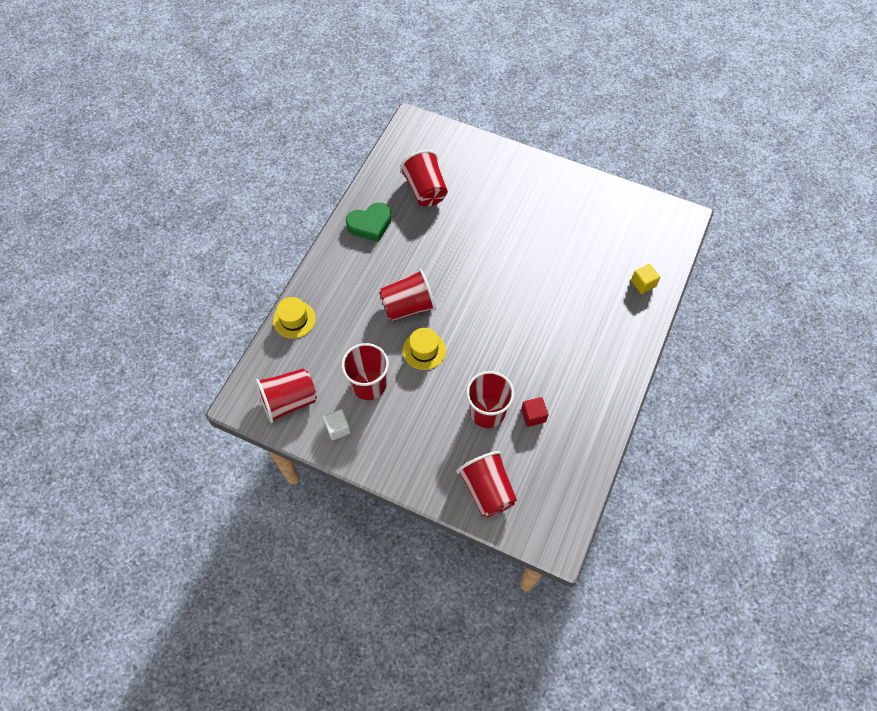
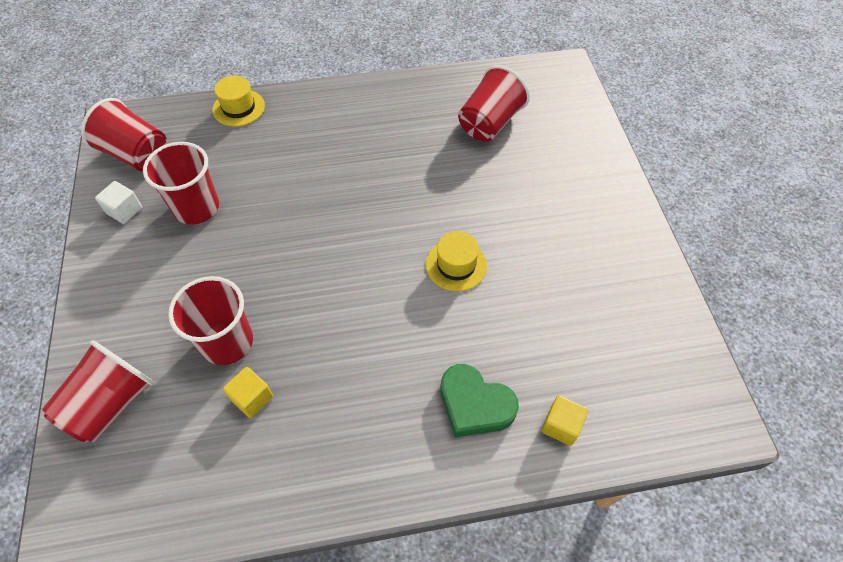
camera: 55 degrees right, 5 degrees down
(370, 225) = (403, 103): green heart -> green heart (474, 405)
(408, 306) = (323, 188): red cup -> none
(424, 350) = (274, 233): yellow hat -> yellow hat (456, 265)
(533, 415) = (252, 398): red cube -> yellow cube

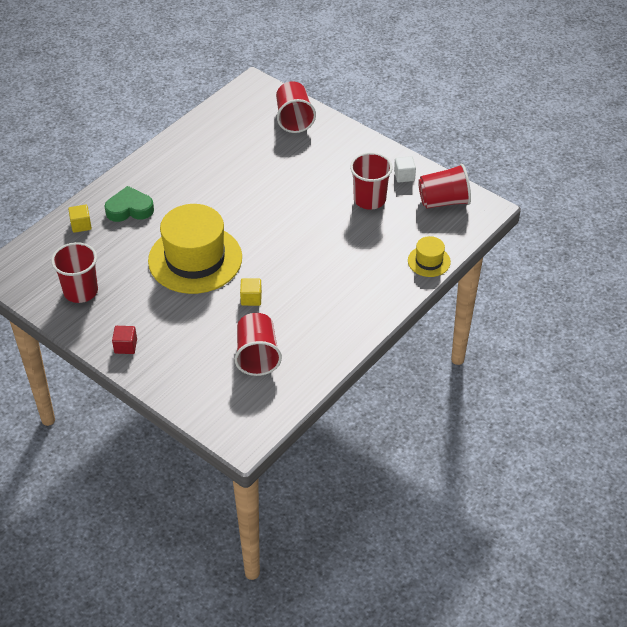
camera: 140 degrees right, 10 degrees down
(227, 342) = (273, 163): red cup -> red cup (80, 291)
(252, 398) = (235, 154): yellow cube -> yellow cube (251, 298)
(456, 265) = (195, 259): yellow hat -> yellow hat, size x2.20
(613, 211) = (125, 346): none -> red cube

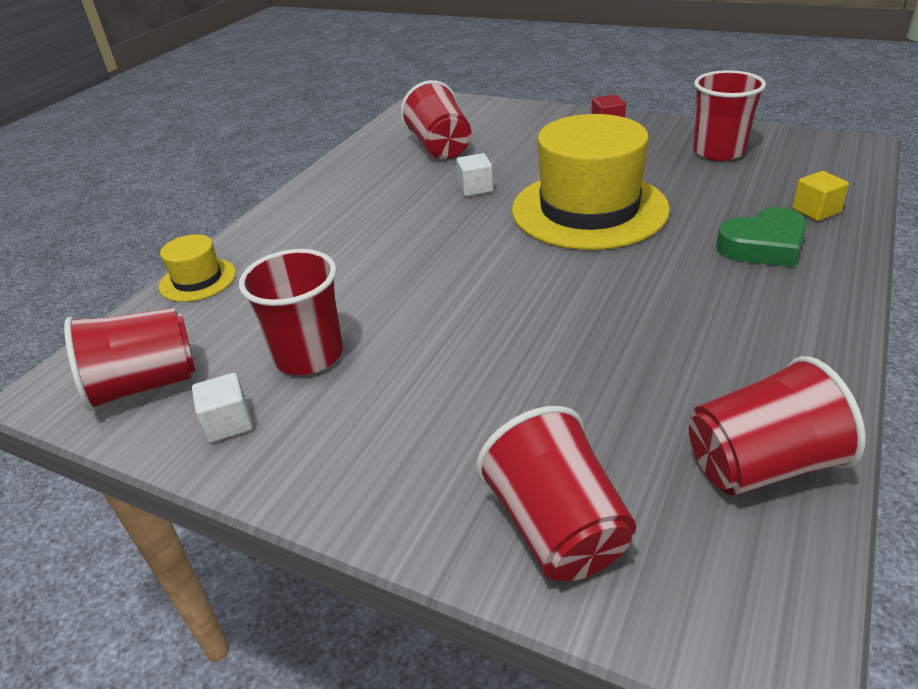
camera: 170 degrees right, 10 degrees down
(218, 122) = (761, 465): none -> red cup
(251, 298) = (475, 188): yellow cube -> white cube

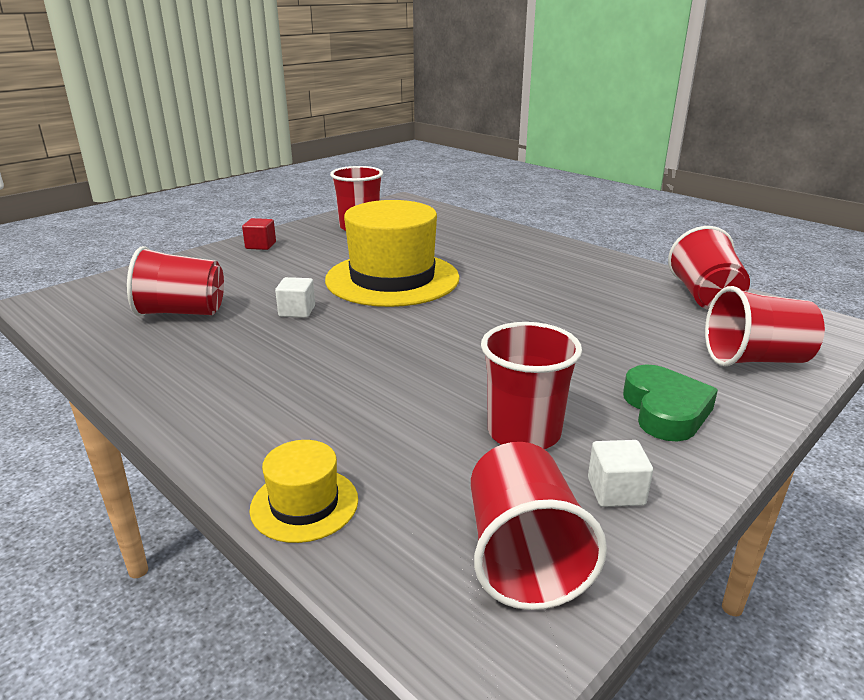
camera: 75 degrees left, 10 degrees down
(763, 246) = (495, 246): green heart -> green heart (665, 410)
(816, 211) = (468, 226): yellow cube -> none

